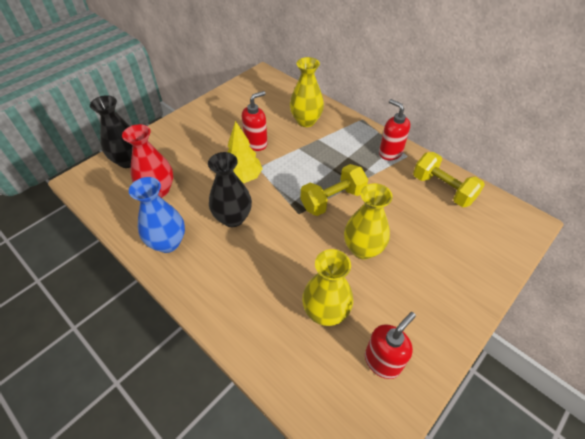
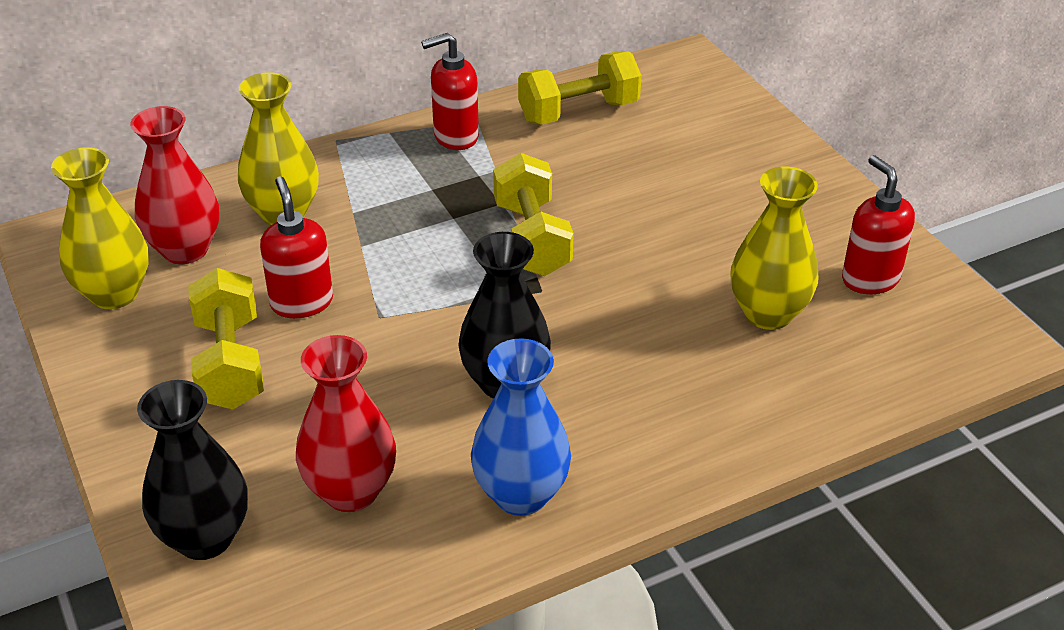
camera: 70 degrees left, 10 degrees down
(215, 137) = (230, 363): none -> yellow dumbbell
(243, 177) = (397, 344): yellow tree -> none
(271, 105) = (185, 250): none -> red vase
(363, 249) = (661, 237): yellow vase -> yellow vase (114, 294)

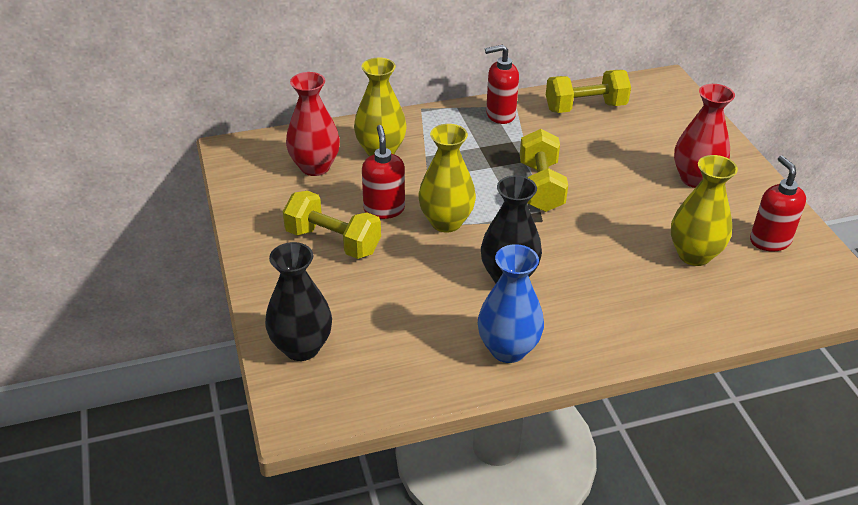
camera: 10 degrees right, 0 degrees up
(114, 294) = (267, 189): yellow vase -> yellow vase (446, 222)
(230, 363) = (333, 241): yellow dumbbell -> yellow dumbbell turned 60 degrees counterclockwise
(351, 491) = (398, 332): red vase -> red vase (695, 179)

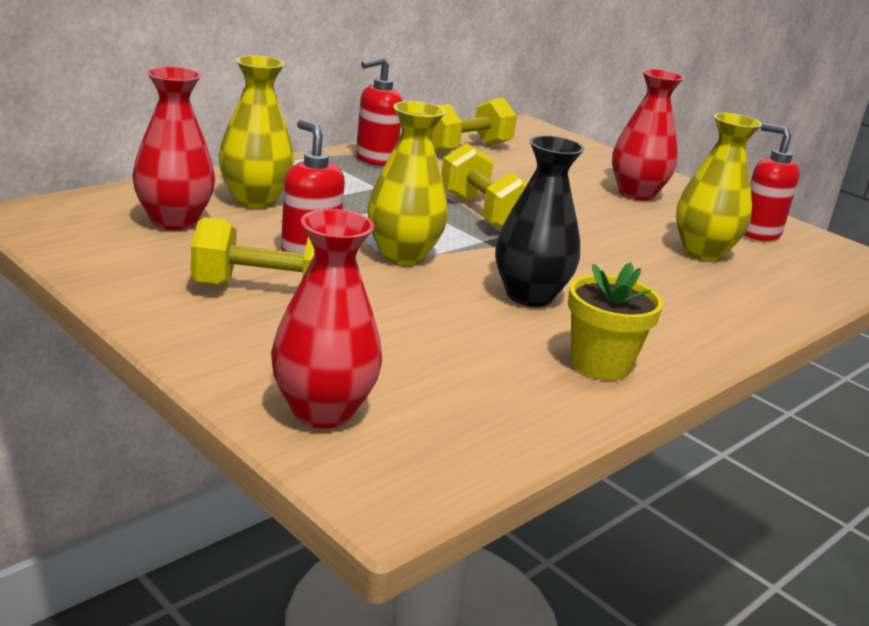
camera: 30 degrees left, 15 degrees down
(301, 347) = (322, 411): black vase -> red vase
(508, 349) = (600, 364): blue vase -> yellow flower pot

